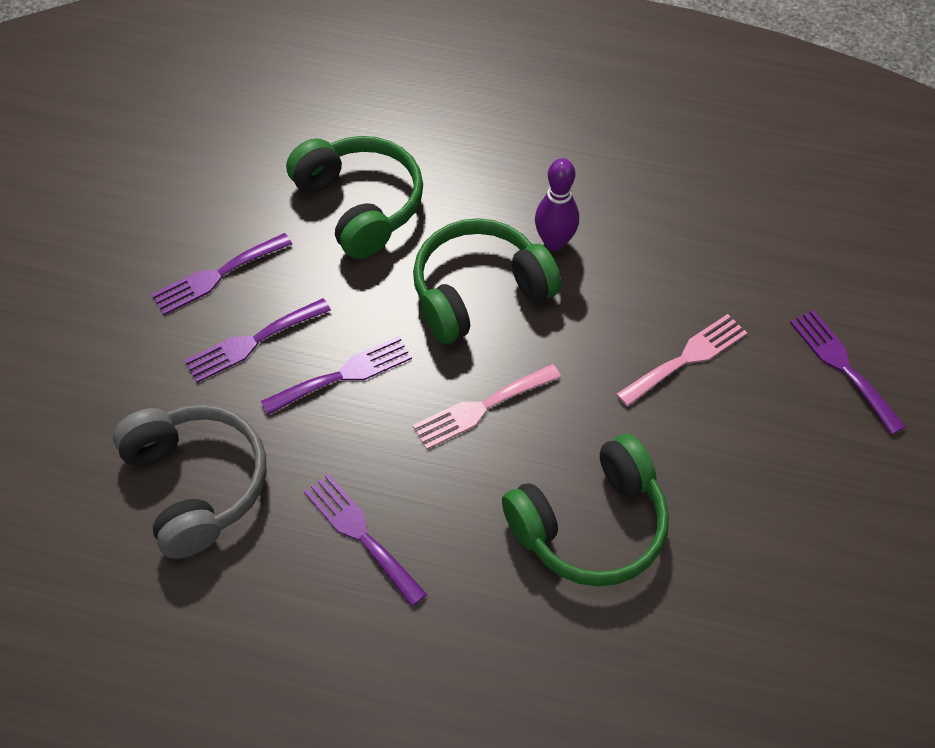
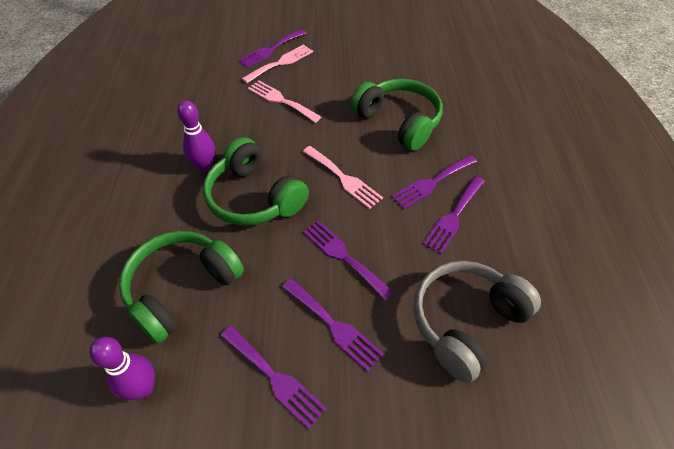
camera: 105 degrees left, 5 degrees down
(255, 168) = (143, 388): none -> purple bowling pin
(435, 528) = (432, 183): none -> purple fork
(797, 376) = (281, 63): none -> pink fork

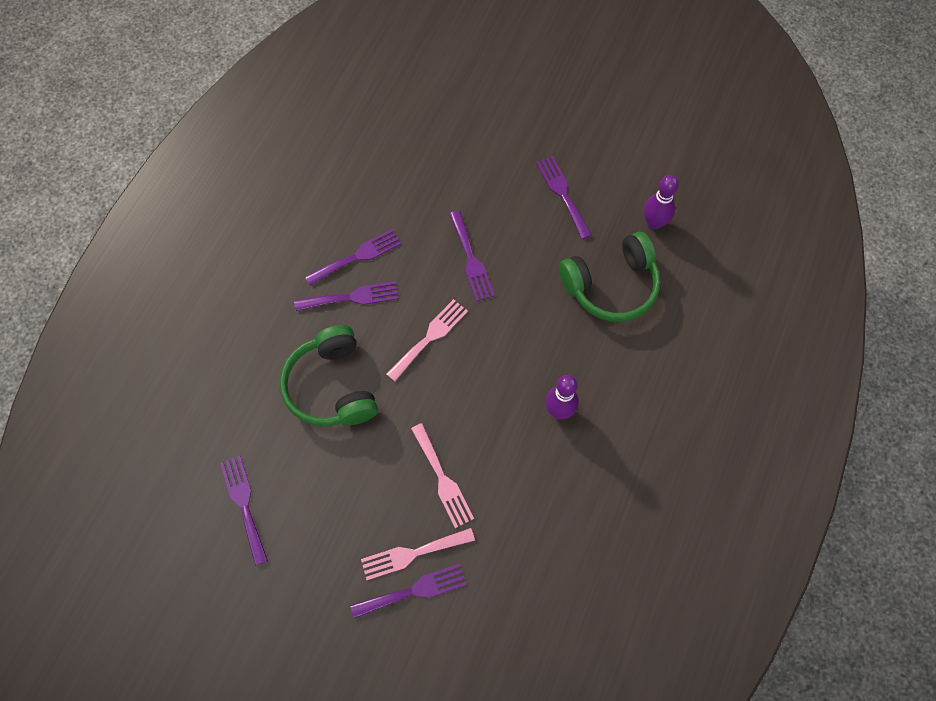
camera: 155 degrees left, 15 degrees up
(254, 197) = (523, 351): green headphones -> none
(333, 326) = (506, 210): purple fork -> purple fork (244, 504)
(343, 178) = (430, 337): pink fork -> pink fork turned 60 degrees clockwise
(466, 322) = (410, 174): grey headphones -> none

